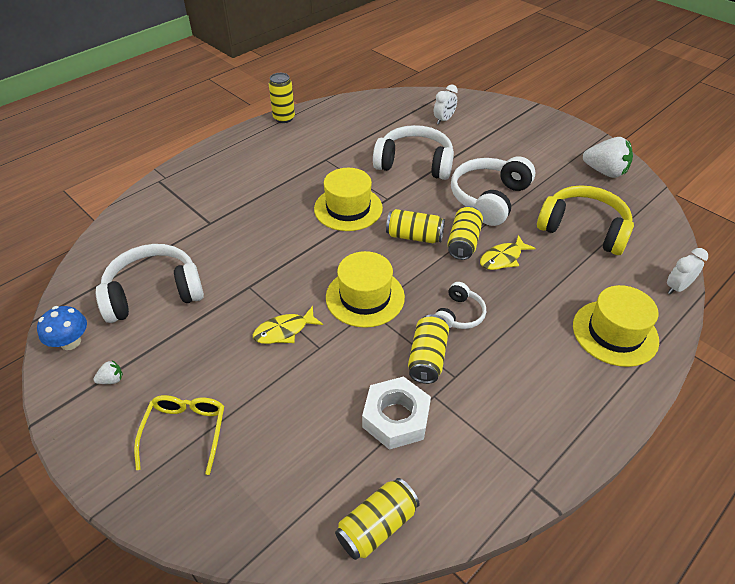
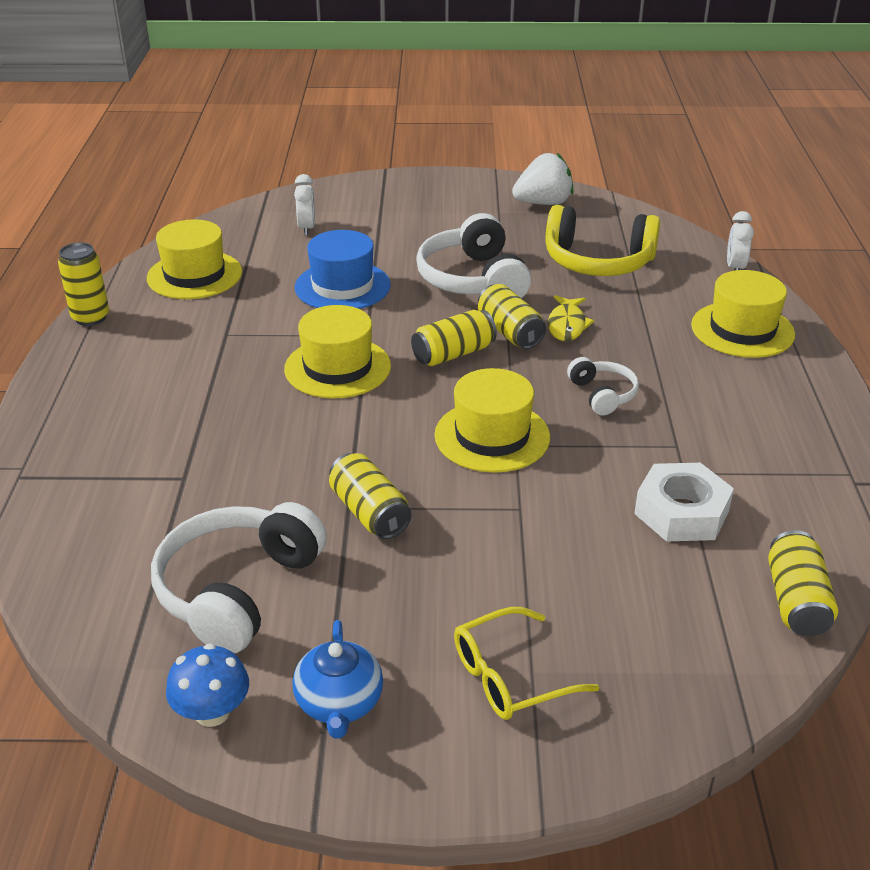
camera: 45 degrees left, 10 degrees down
(112, 380) = (339, 703): white strawberry -> blue teapot
(185, 431) = (509, 677): yellow glasses -> yellow glasses turned 75 degrees counterclockwise
(284, 331) = (460, 519): yellow fish -> none
(355, 119) = (194, 275): none -> yellow hat
(414, 163) = (342, 286): white headphones -> blue hat
(427, 357) = (631, 447): yellow can -> yellow can (369, 512)
(583, 229) = (598, 262): yellow headphones -> yellow headphones turned 150 degrees counterclockwise

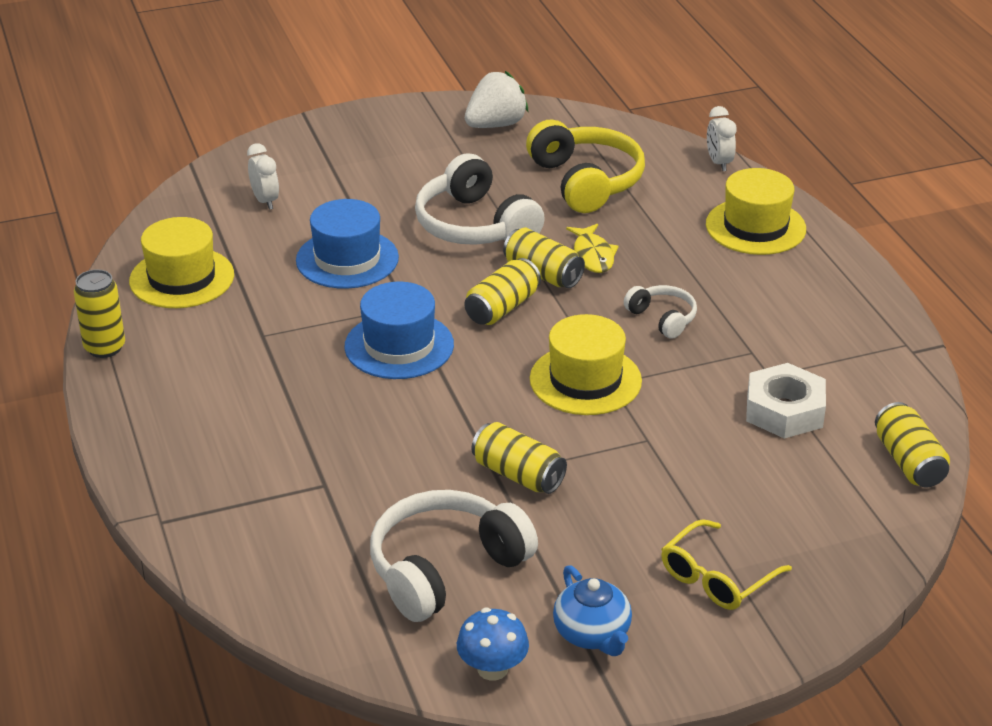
camera: 20 degrees left, 0 degrees up
(237, 590) = (445, 569): white headphones -> white headphones turned 45 degrees clockwise
(337, 367) = (399, 346): yellow hat -> blue hat
(598, 262) = (586, 181): yellow headphones -> yellow headphones turned 105 degrees counterclockwise

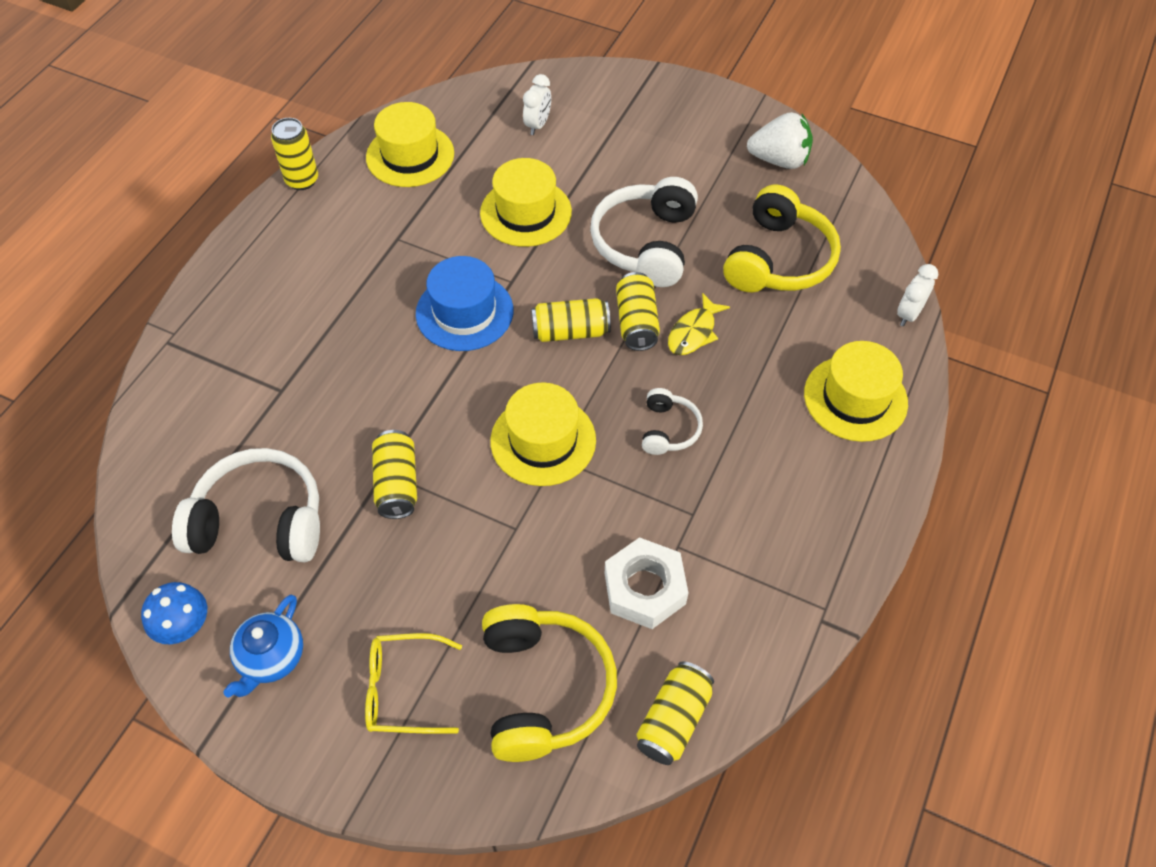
camera: 45 degrees right, 20 degrees up
(347, 259) = (526, 212): blue hat -> yellow hat
(806, 506) = (544, 688): none -> yellow headphones

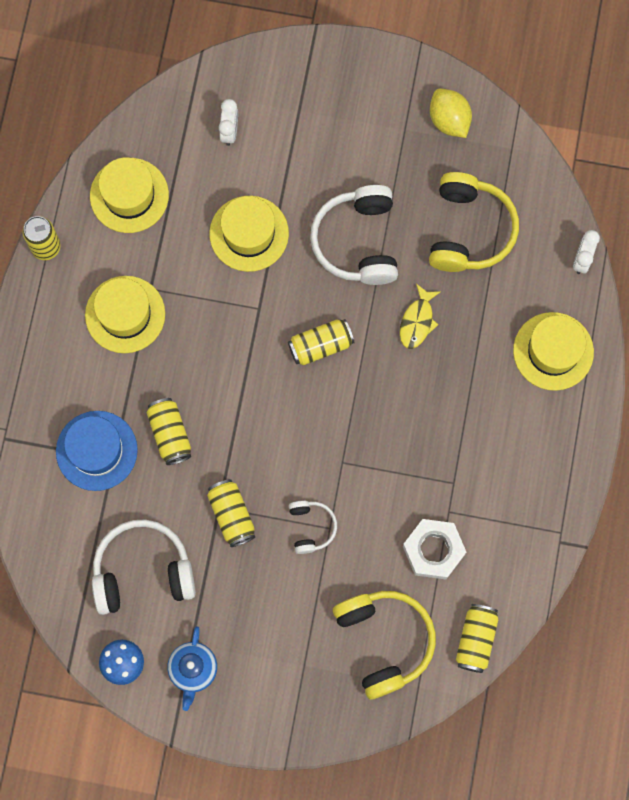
camera: 15 degrees left, 20 degrees up
(402, 690) = (290, 667): yellow glasses -> none
(464, 312) = (231, 349): blue hat -> blue hat (96, 450)
(543, 440) = (328, 450): yellow hat -> yellow hat (125, 314)
(636, 322) = (370, 323): yellow can -> yellow can (170, 434)
(668, 429) = (419, 416): white headphones -> white headphones (311, 527)
(779, 160) = (449, 120): white strawberry -> yellow lemon

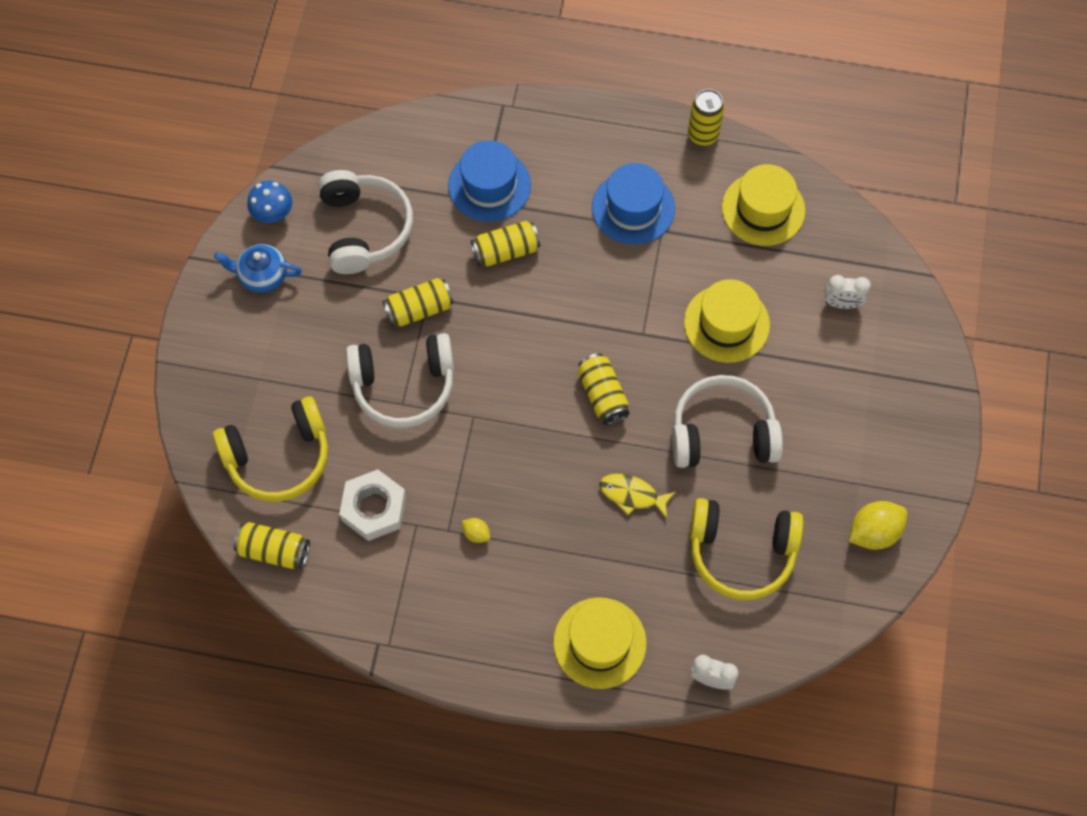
camera: 90 degrees right, 10 degrees down
(125, 314) = (633, 208): yellow hat -> blue hat
(311, 527) = (403, 386): white headphones -> white headphones, size x1.91
(456, 457) = (476, 534): none -> yellow lemon

